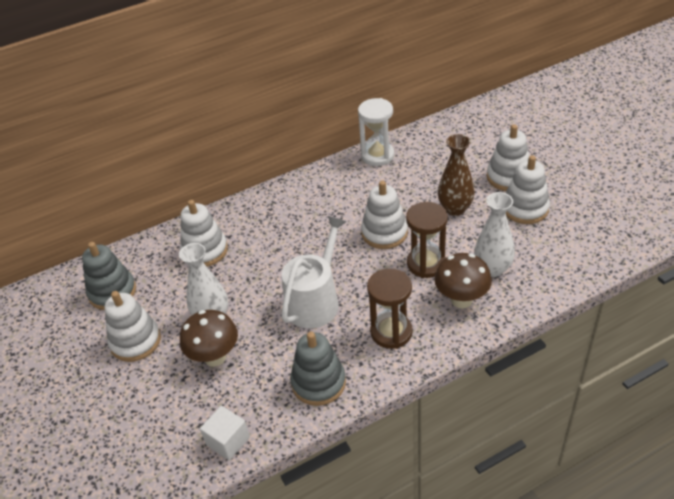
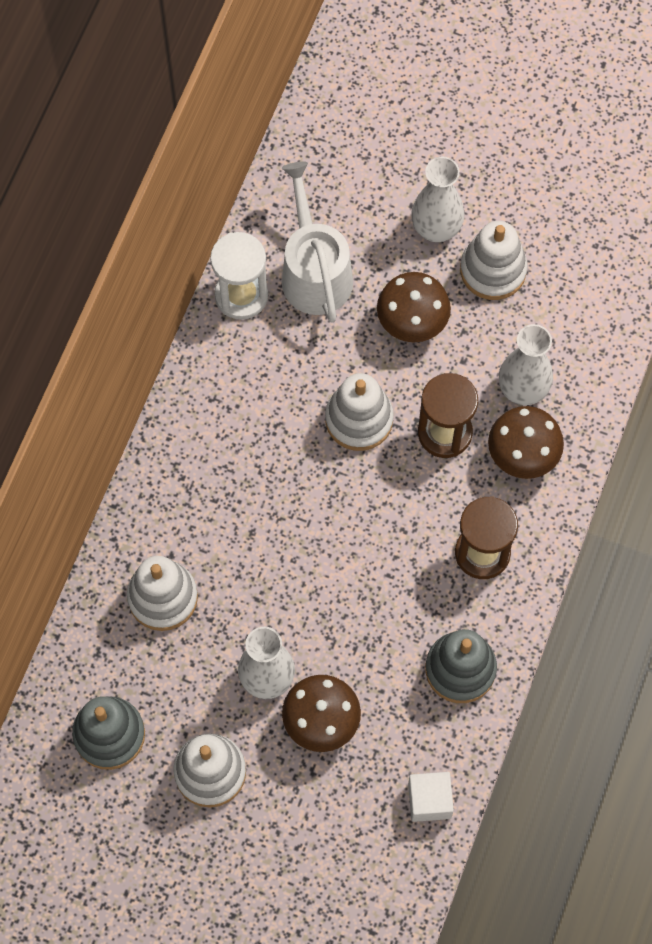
camera: 45 degrees left, 25 degrees up
(315, 301) = (364, 572): white watering can -> white watering can (314, 272)
(455, 209) = (412, 324): brown vase -> brown mushroom
(508, 177) = (436, 228): white stacking toy -> white vase

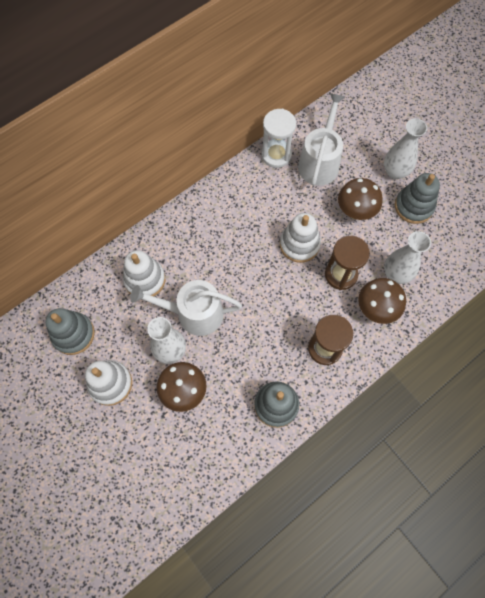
camera: 30 degrees right, 0 degrees up
(267, 606) = (194, 313): none -> white watering can
(429, 800) = (216, 469): white cube -> none
(493, 270) = (413, 206): white stacking toy -> grey stacking toy

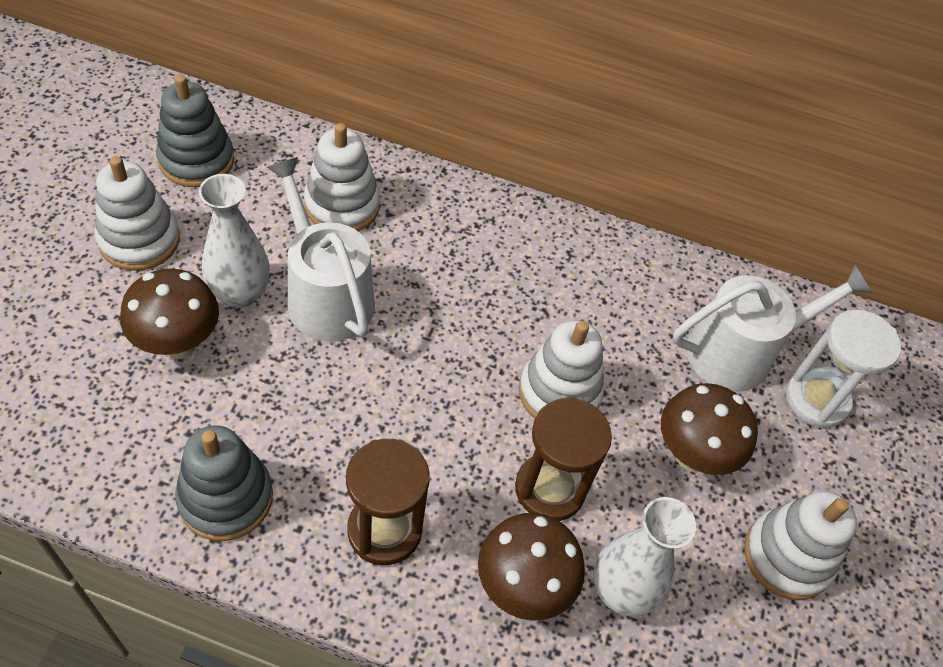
camera: 50 degrees right, 15 degrees down
(276, 155) = (696, 282): white hourglass -> white hourglass (816, 400)
(395, 172) = (829, 487): white vase -> none
(413, 206) = (787, 556): grey stacking toy -> white stacking toy

